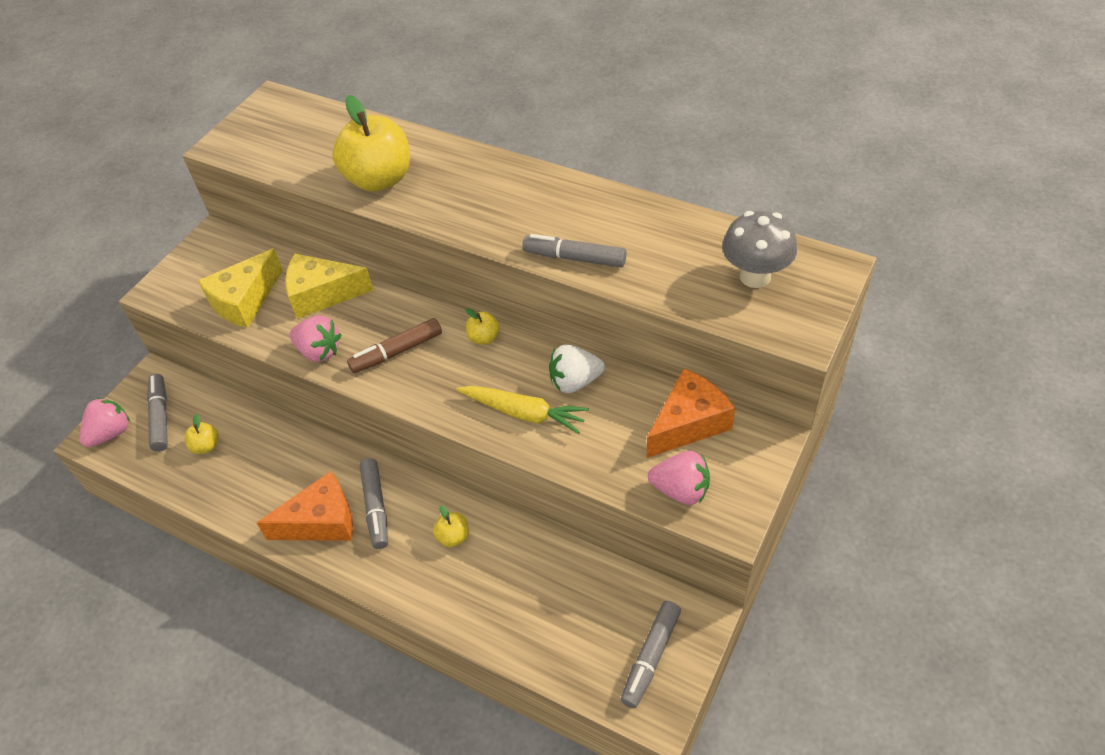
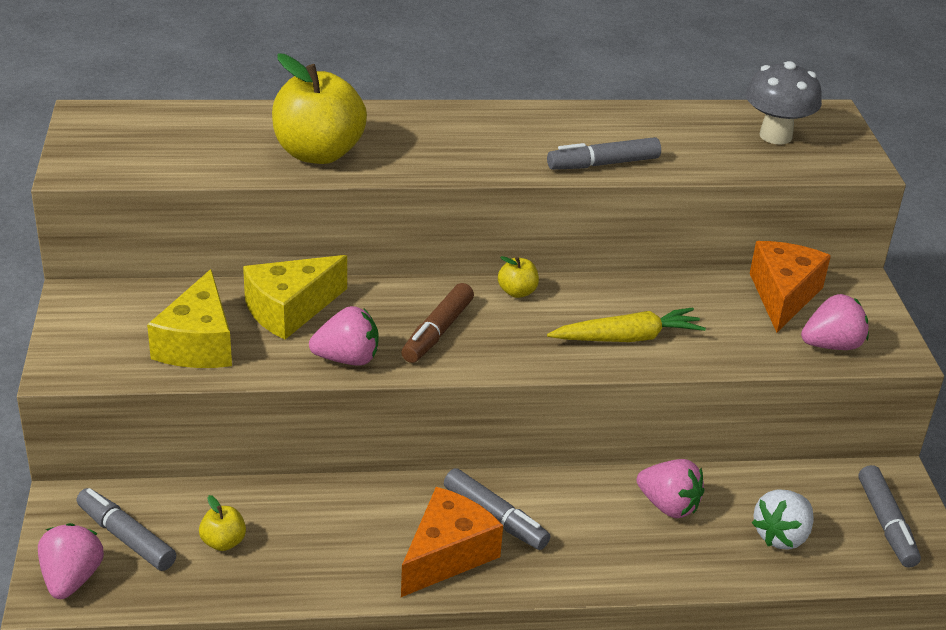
camera: 40 degrees left, 15 degrees down
(453, 536) = (605, 509): yellow apple -> none
(499, 556) = (668, 506): none -> pink strawberry
(575, 381) = (647, 298): white strawberry -> white strawberry (781, 536)

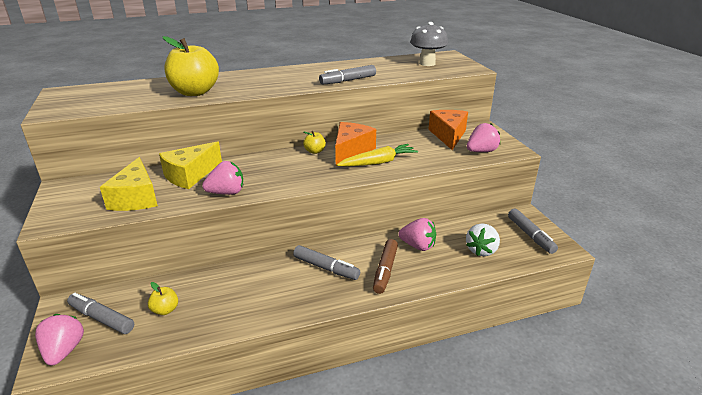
camera: 10 degrees left, 5 degrees down
(438, 332) = (276, 173): brown marker -> brown marker (385, 270)
(447, 554) = (303, 292): orange cheese -> orange cheese (351, 151)

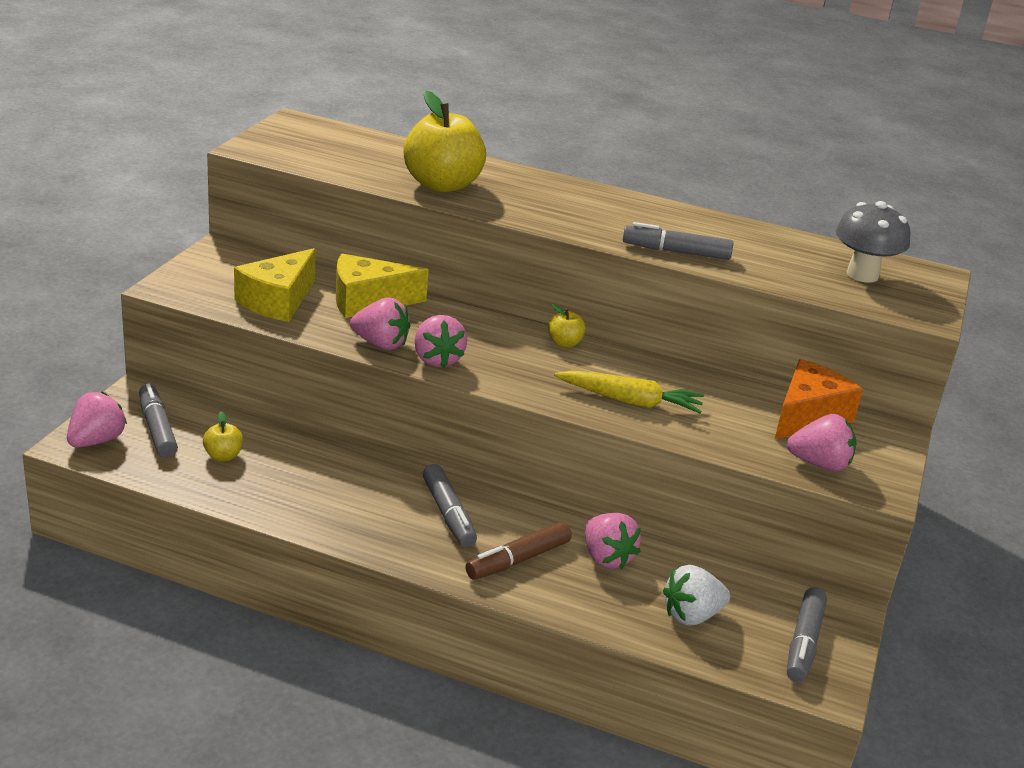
camera: 35 degrees right, 0 degrees up
(267, 186) = (437, 360): none -> pink strawberry
(351, 151) = (617, 366): orange cheese -> none

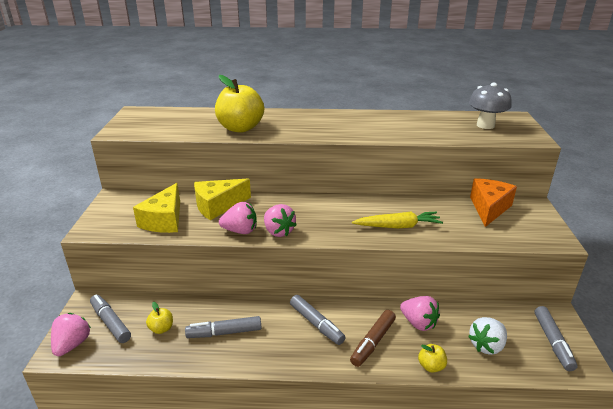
camera: 15 degrees left, 0 degrees up
(564, 343) = (340, 202): yellow apple -> yellow apple (431, 366)
(676, 252) = (389, 135): grey marker -> grey marker (224, 333)
(819, 464) = (517, 235): pink strawberry -> none

